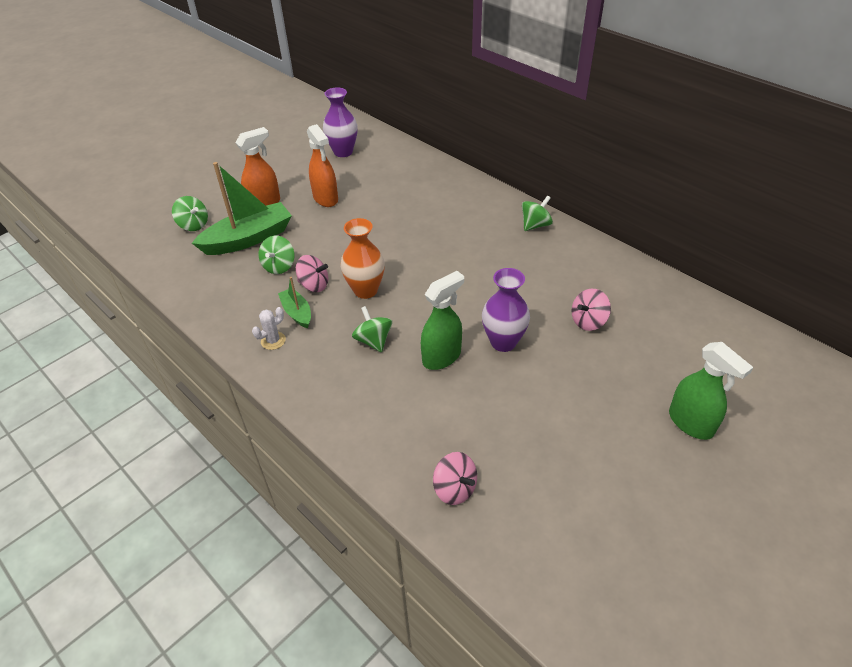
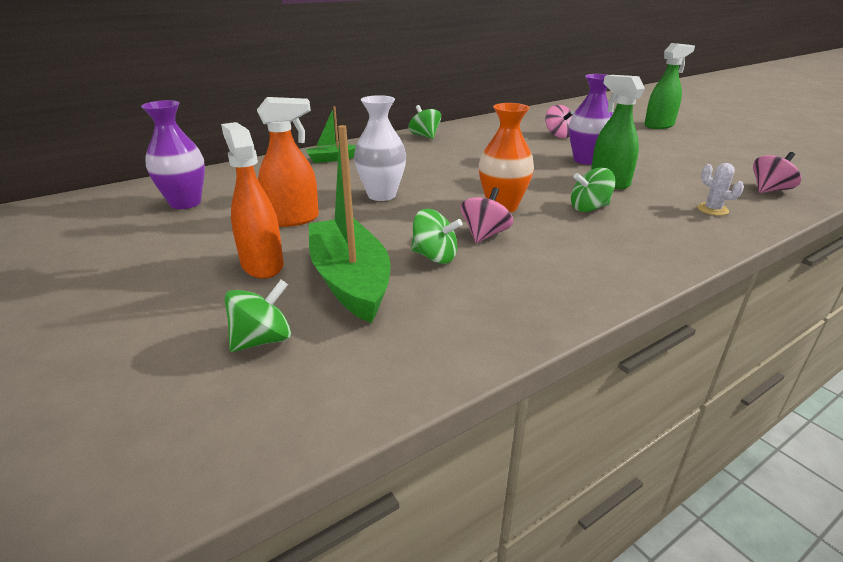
camera: 80 degrees left, 15 degrees down
(273, 341) = (595, 265): white cactus -> white cactus (712, 209)
(297, 313) = (539, 247): green boat -> green boat (332, 159)
(375, 227) = (381, 195): none -> white vase

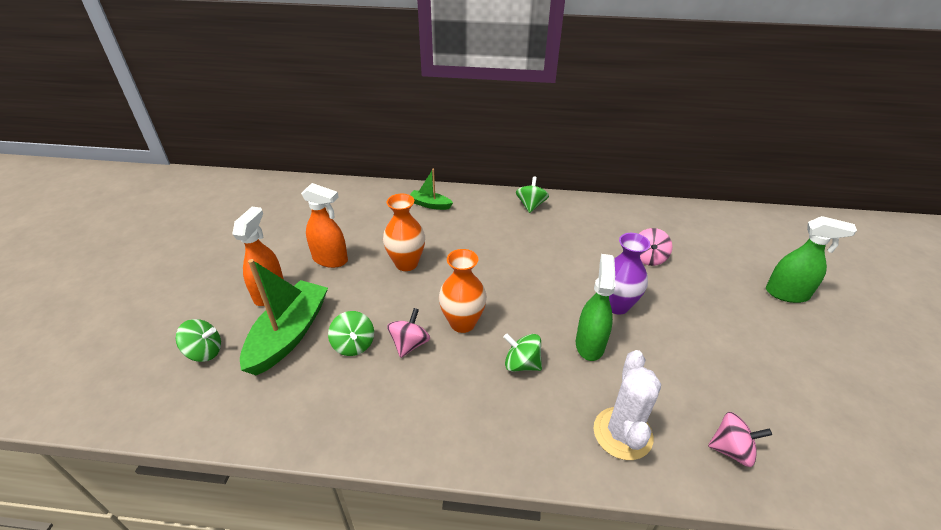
camera: 40 degrees right, 10 degrees up
(185, 203) = (301, 212): purple vase -> none
(381, 195) = (406, 263): white vase -> orange vase
(484, 235) = (409, 344): pink spinning top -> pink spinning top turned 45 degrees counterclockwise
(712, 209) = (622, 433): white cactus -> white cactus, size x1.95

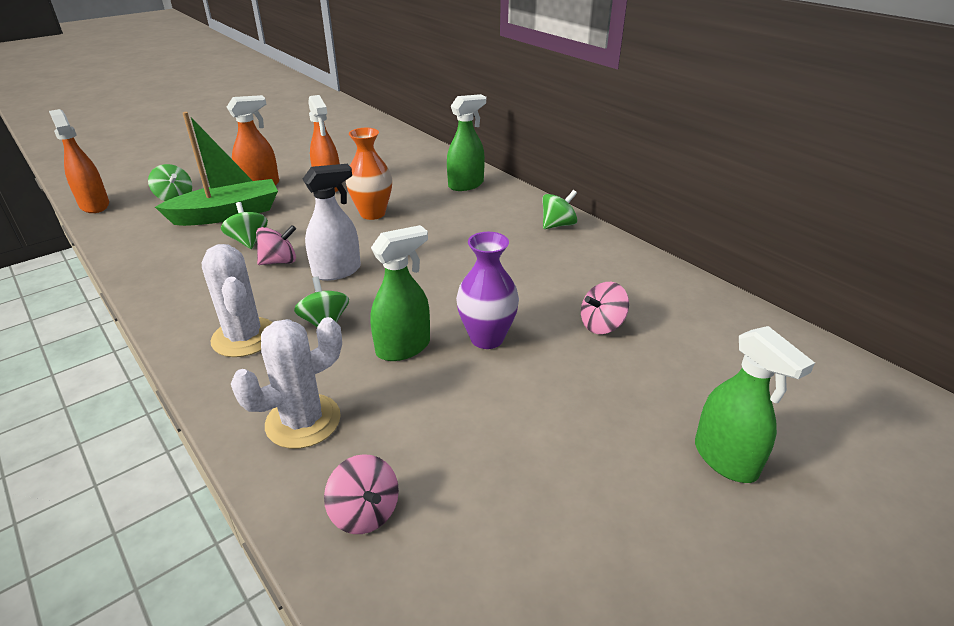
camera: 45 degrees right, 5 degrees down
(123, 413) = (94, 205): none -> orange spray bottle
(354, 345) = (248, 241): green spinning top -> green spinning top turned 135 degrees clockwise
(430, 204) = (466, 185): green boat -> green spray bottle
(462, 323) = (337, 271): orange vase -> white spray bottle
(492, 415) = (244, 337): none -> white cactus

